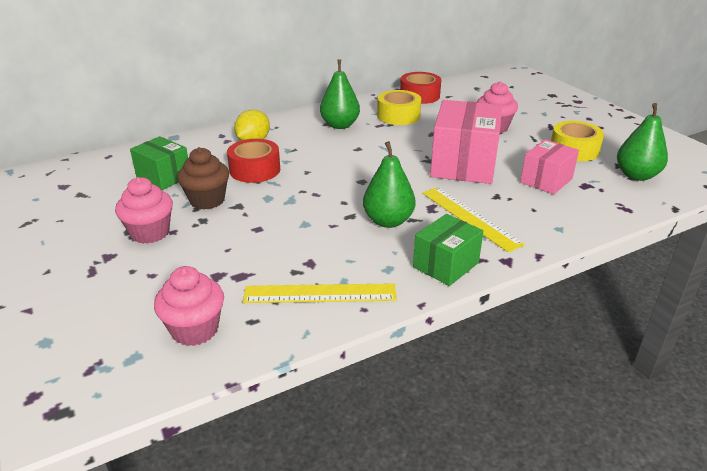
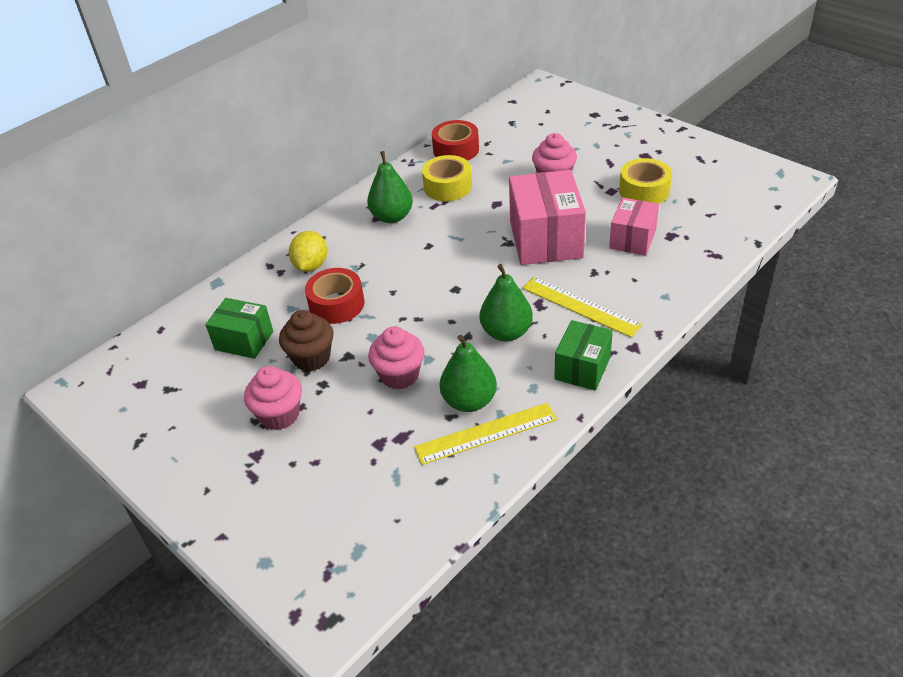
camera: 15 degrees left, 10 degrees up
(195, 330) = (395, 506): pink cupcake -> pink cupcake (399, 375)
(636, 175) = (712, 210): green pear -> green pear (469, 401)

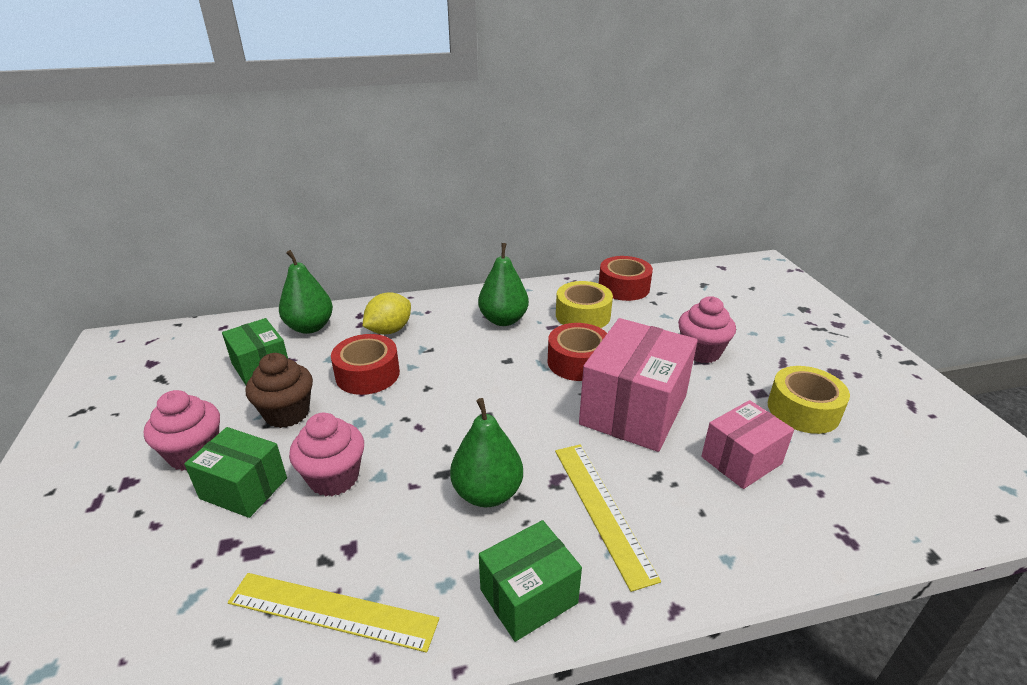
camera: 30 degrees right, 10 degrees down
(346, 413) = (244, 488): none -> green box
(469, 401) = (362, 554): green pear -> green pear (310, 327)
(479, 224) = (578, 362): none -> red tape

